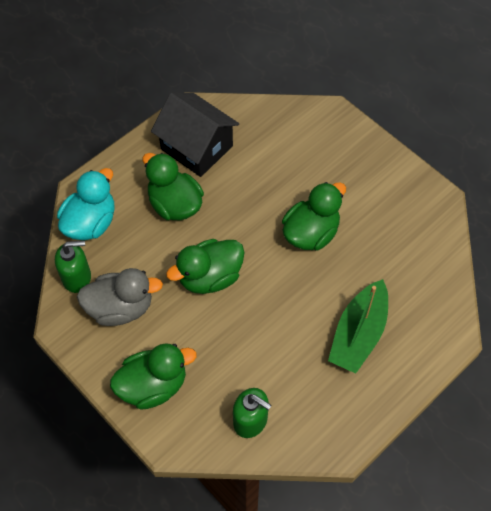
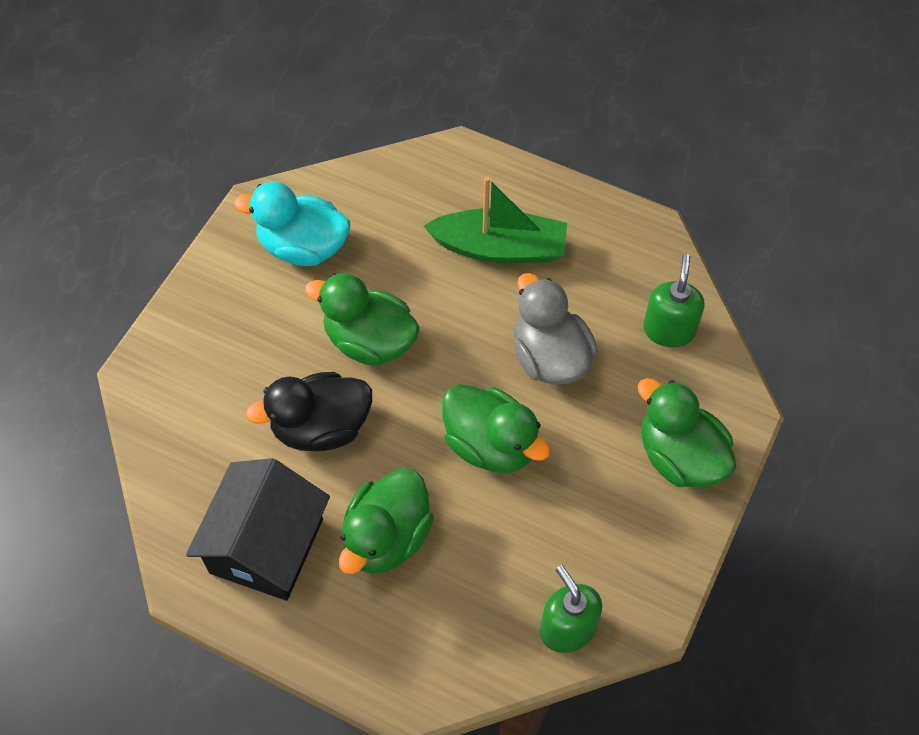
camera: 110 degrees left, 0 degrees up
(91, 223) = (466, 651): turquoise duck -> turquoise duck (303, 247)
(121, 308) = (589, 544): grey duck -> grey duck (550, 357)
(260, 191) = (321, 427): none -> black duck

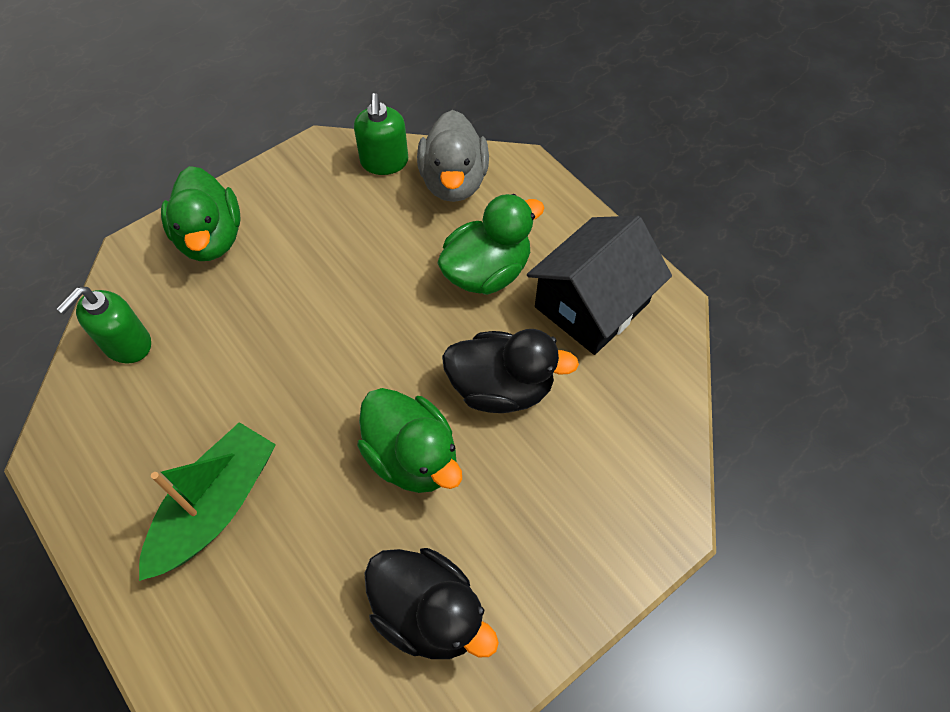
camera: 155 degrees left, 0 degrees up
(303, 247) = (429, 613): turquoise duck -> black duck
(491, 445) = (357, 309): green duck -> none
(500, 248) = (216, 507): green boat -> green boat turned 90 degrees clockwise
(550, 357) = (252, 365): grey duck -> grey duck (454, 181)

